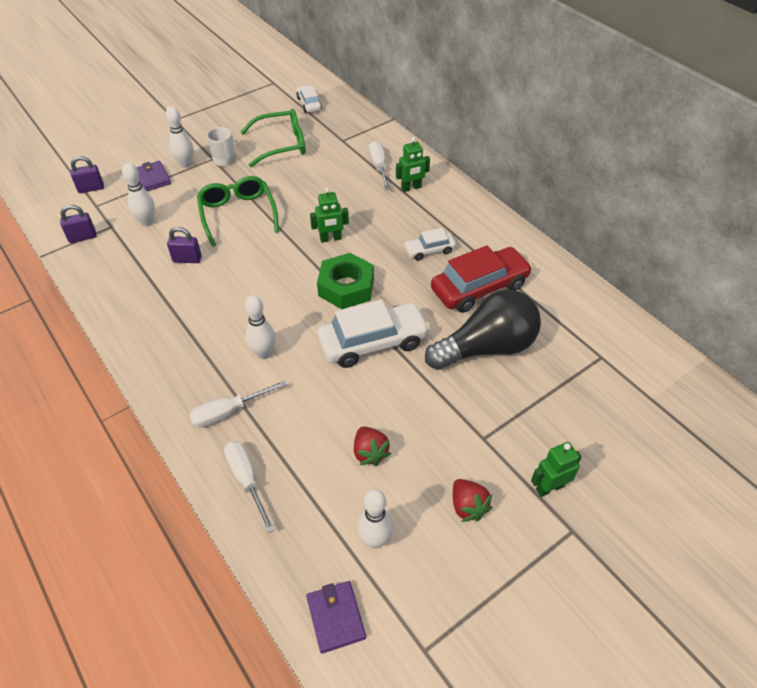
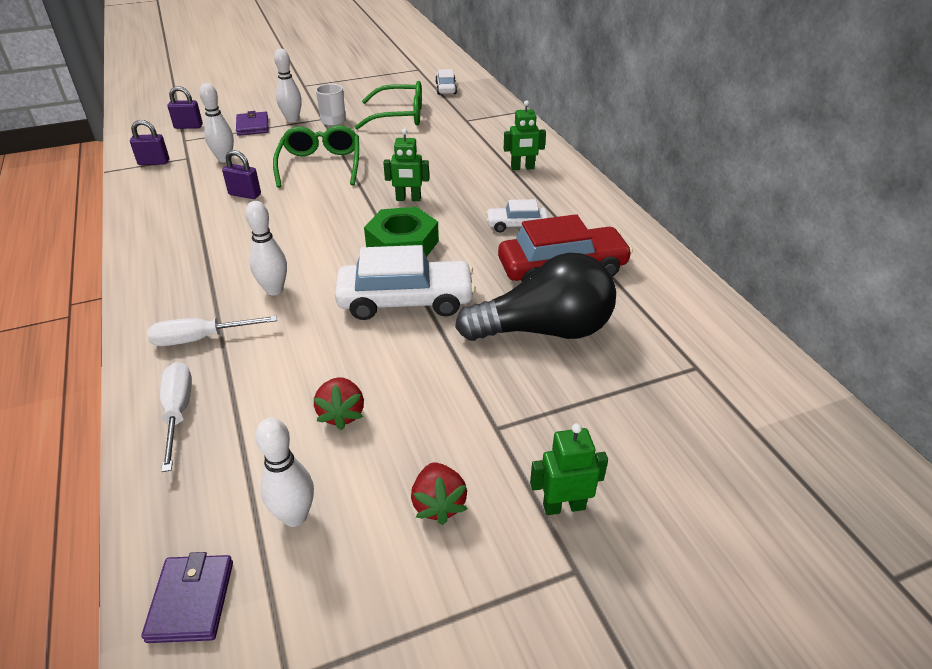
camera: 15 degrees right, 10 degrees down
(379, 166) = (495, 146): white screwdriver -> none

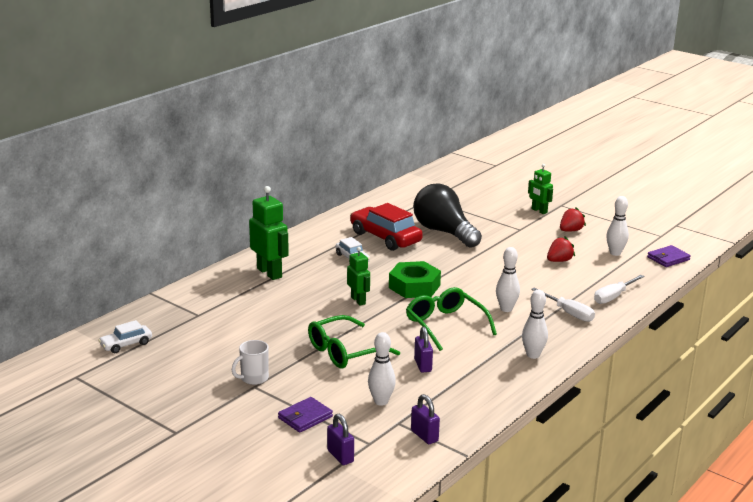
camera: 120 degrees left, 15 degrees down
(292, 120) = (271, 401): white bowling pin -> white bowling pin (533, 355)
(399, 116) = (215, 348): green glasses -> green glasses (445, 325)
(406, 301) = (466, 270): white car -> none
(522, 168) = (269, 273): green robot -> green robot, size x1.64

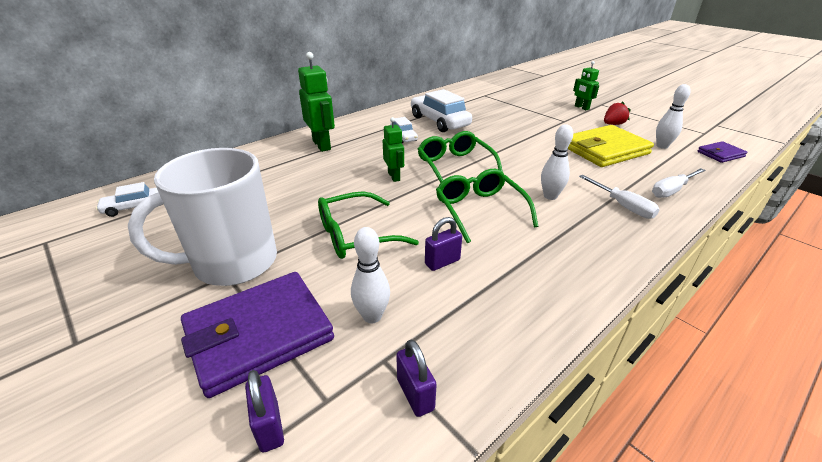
camera: 10 degrees right, 10 degrees up
(253, 378) = (233, 263): white mug -> white mug, size x2.39
(305, 417) = (259, 334): purple wallet -> purple wallet, size x2.01
(385, 237) = (439, 121): red car -> white car
(414, 286) = (455, 166): green nut -> green glasses
(423, 365) = (442, 262): purple padlock -> purple padlock turned 60 degrees clockwise
(444, 232) = (493, 120): black light bulb -> none
(533, 355) = (583, 259): white bowling pin -> none
(559, 261) = (605, 150): red strawberry -> yellow wallet

